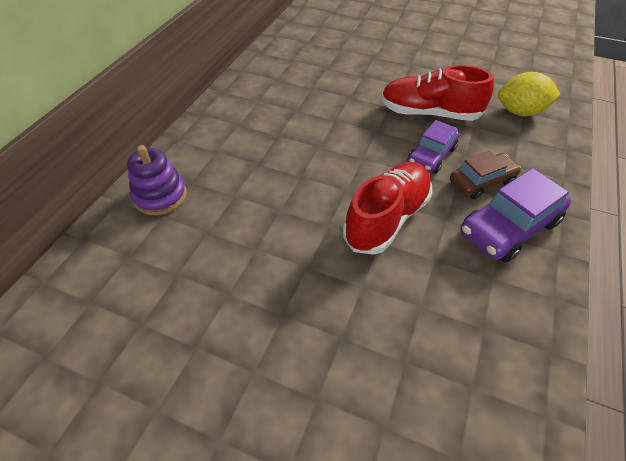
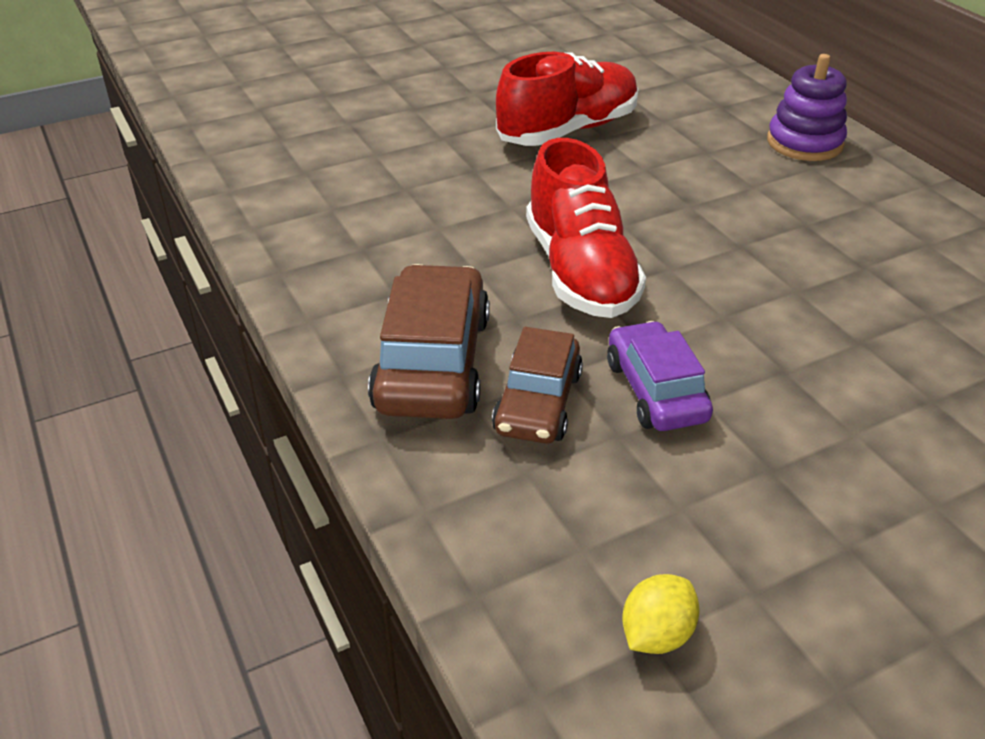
camera: 130 degrees right, 10 degrees down
(429, 113) = (781, 473): red shoe -> red shoe (568, 130)
(509, 227) = (432, 362): purple car -> brown car
(520, 112) = (656, 634): yellow lemon -> yellow lemon, size x0.56

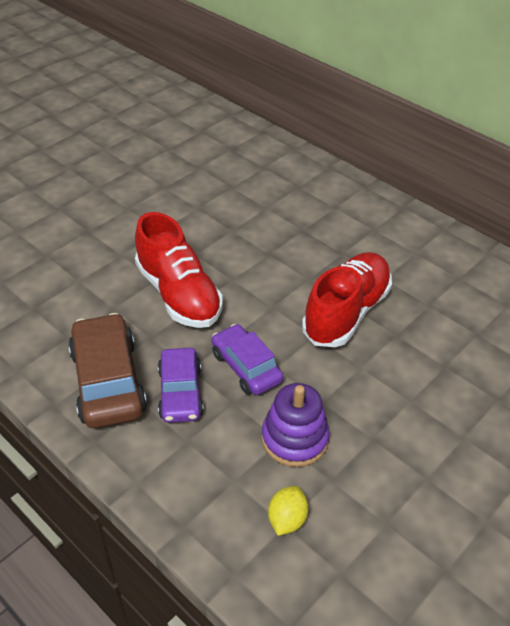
camera: 20 degrees left, 5 degrees up
(538, 402) = (180, 393): brown car -> purple car
(568, 130) = (139, 187): red shoe -> red shoe (346, 312)
(804, 143) = (288, 168): purple stacking toy -> purple stacking toy (295, 438)

